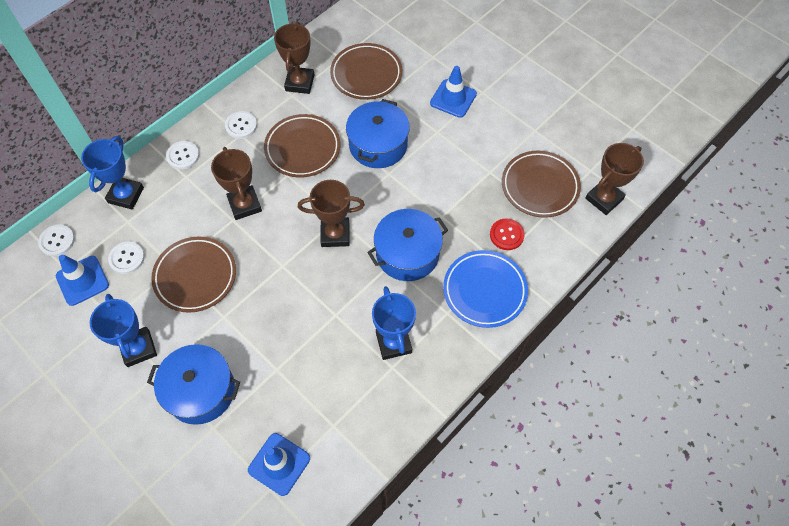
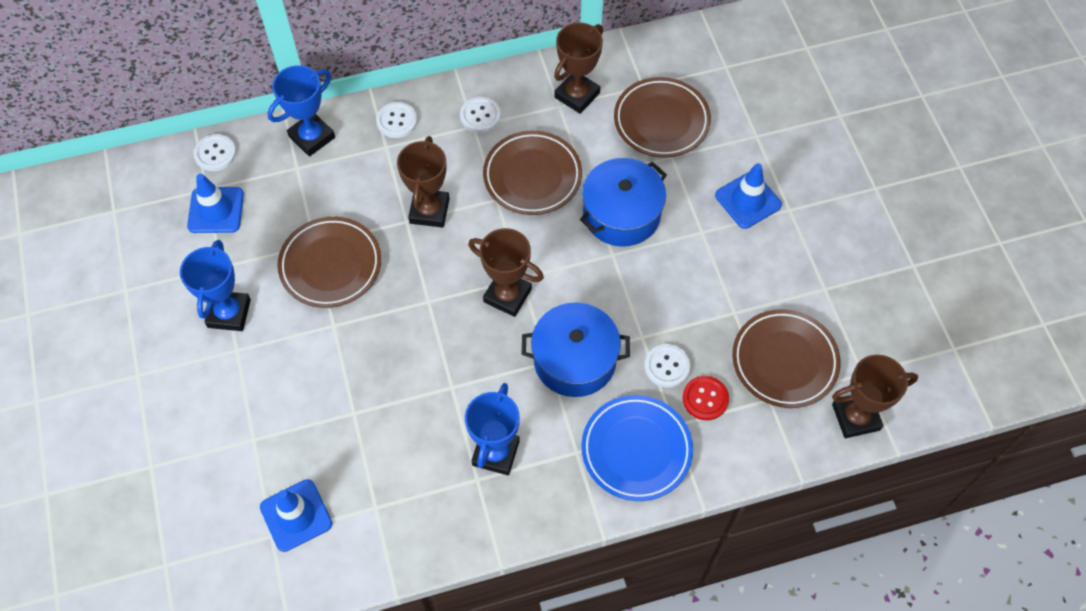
camera: 30 degrees right, 0 degrees up
(127, 258) = (273, 208): white button -> white button (667, 366)
(200, 391) = (264, 393): blue pot -> none

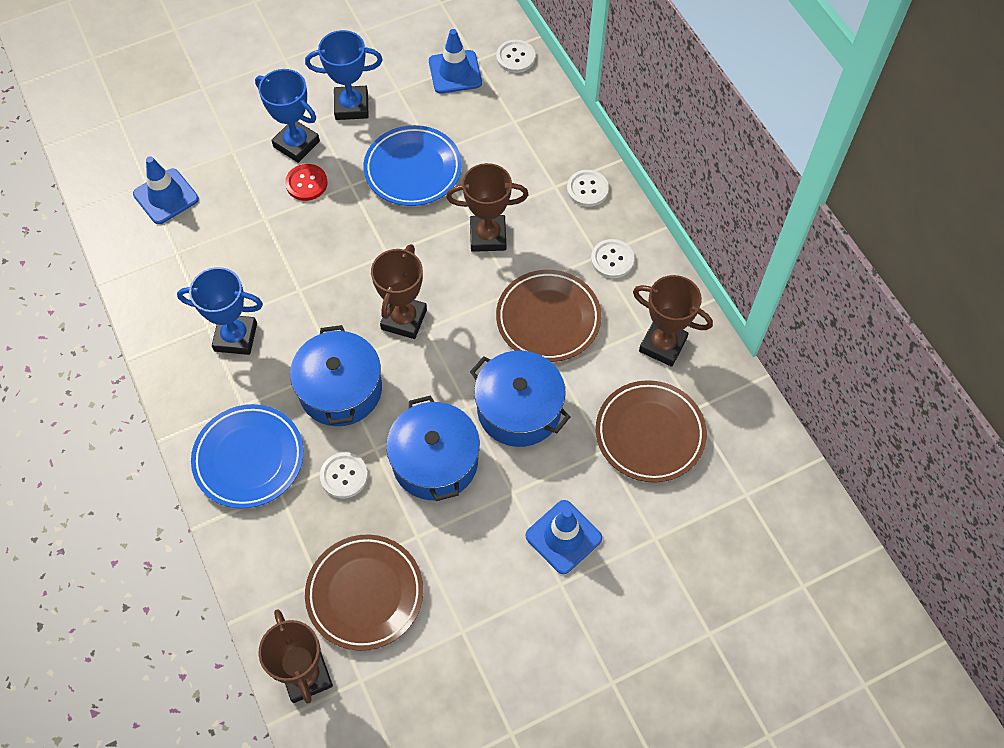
camera: 80 degrees right, 0 degrees up
(312, 137) = (551, 125): blue trophy -> blue trophy (296, 144)
(330, 265) = (413, 169): brown plate -> blue plate
(663, 288) = (435, 461): none -> blue pot
(705, 398) = (311, 517): red button -> red button (306, 183)

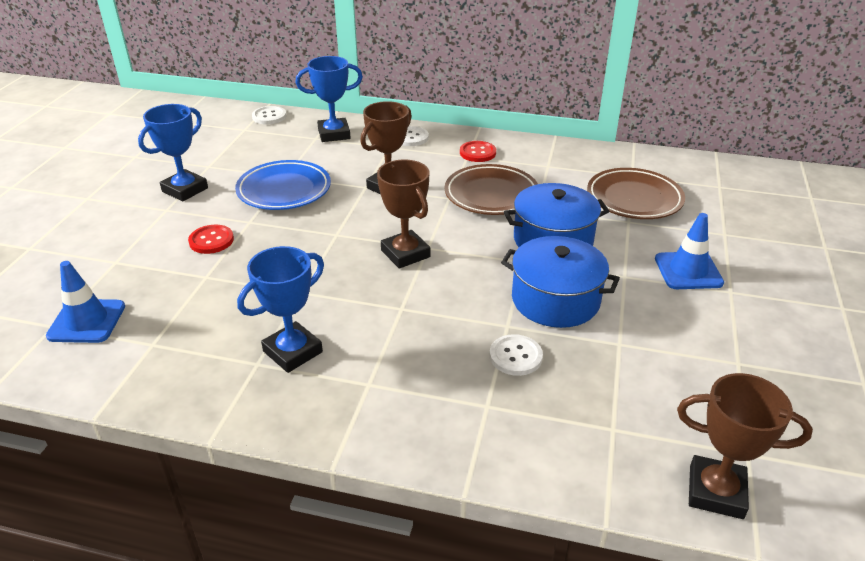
camera: 50 degrees left, 25 degrees down
(249, 458) = (430, 408): blue plate -> none
(296, 144) = (169, 228): blue trophy -> blue trophy (334, 134)
(340, 389) = (427, 316): blue pot -> none
(365, 594) = (652, 403): brown plate -> none
(455, 72) = (238, 140): blue traffic cone -> none
(612, 259) = (477, 153): white button -> red button
(662, 345) = (568, 165): brown trophy -> none

